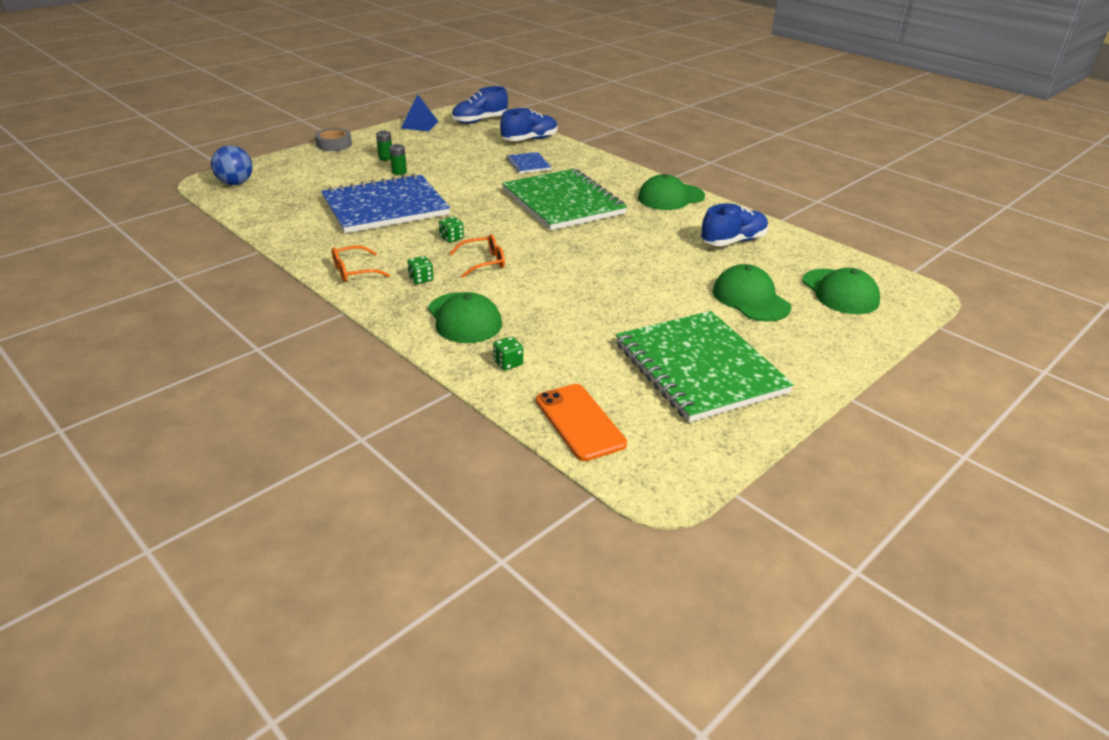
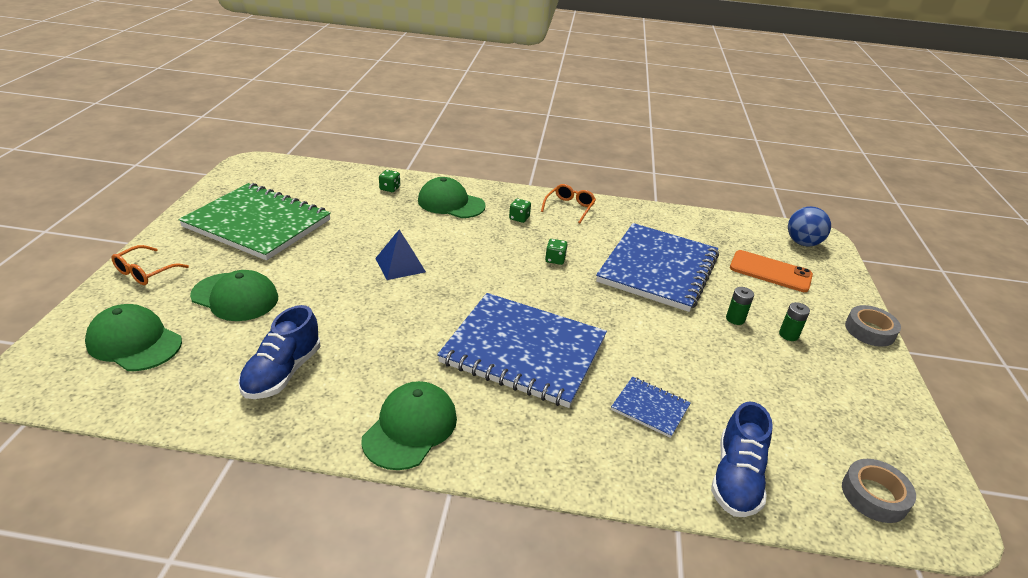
camera: 140 degrees right, 0 degrees up
(419, 125) = (900, 429): blue pyramid -> blue pyramid (400, 265)
(479, 121) = (874, 495): blue shoe -> grey tape
(484, 262) = (497, 247): orange glasses -> orange glasses (145, 272)
(562, 202) = (524, 351): green notebook -> blue notebook
(580, 422) = (317, 175): orange phone -> orange phone (770, 272)

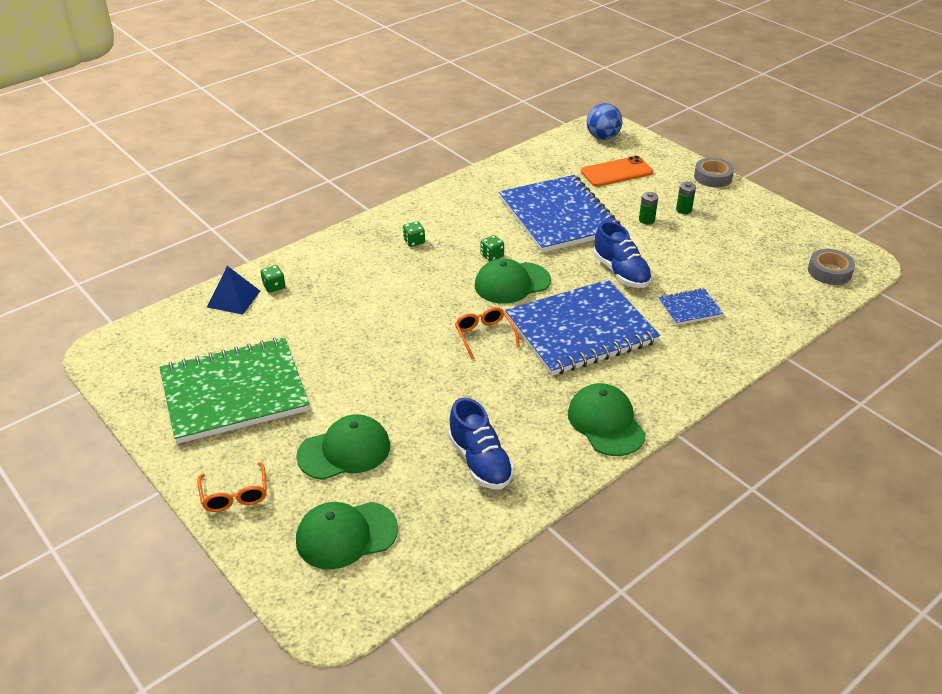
camera: 45 degrees left, 5 degrees up
(400, 265) = (405, 337): blue pyramid -> blue pyramid (233, 299)
(451, 203) = (345, 265): green cap -> green cap (512, 283)
(569, 207) = (431, 208): orange glasses -> orange glasses (484, 335)
(736, 478) = (774, 311): blue shoe -> blue shoe (621, 272)

